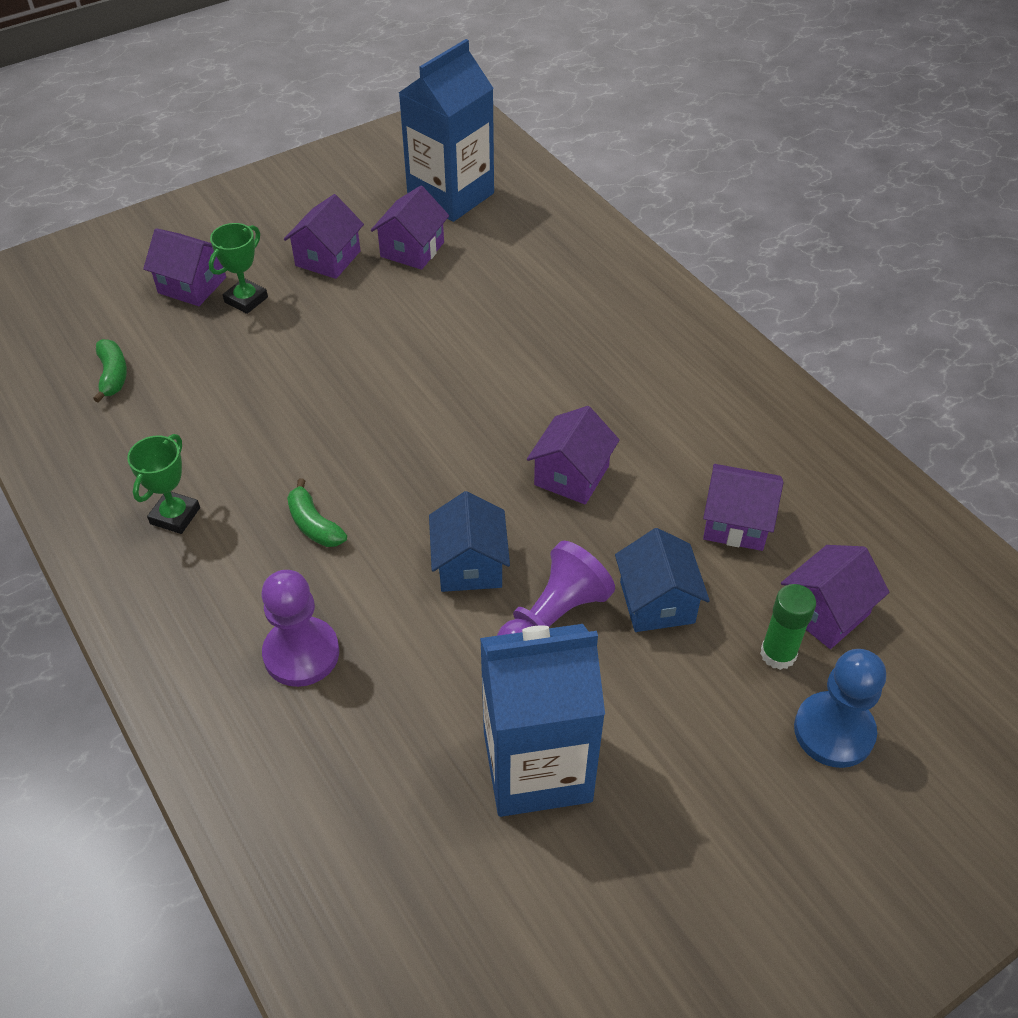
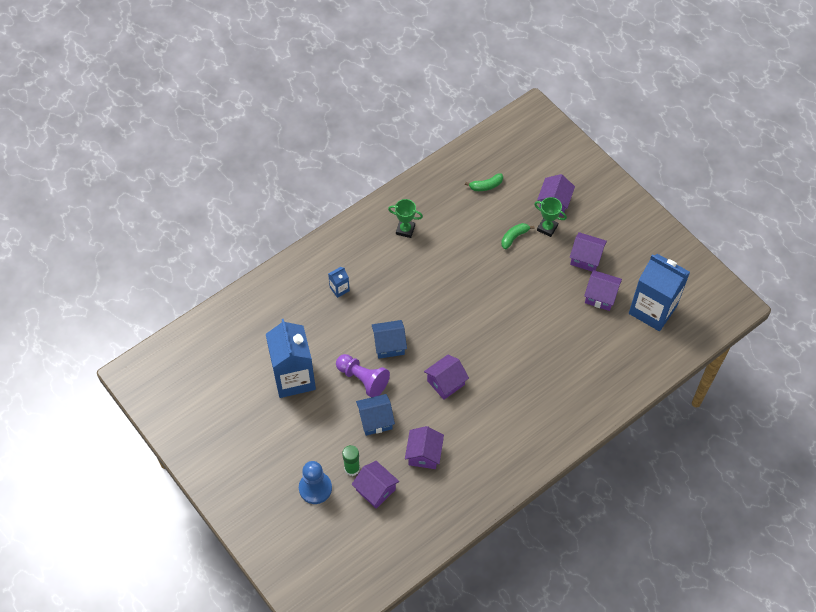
camera: 85 degrees right, 10 degrees up
(301, 653) = (339, 289): purple pawn -> blue carton
(314, 524) = (406, 282): green banana -> green banana (514, 237)
(571, 475) = (445, 383): purple house -> purple house turned 60 degrees counterclockwise

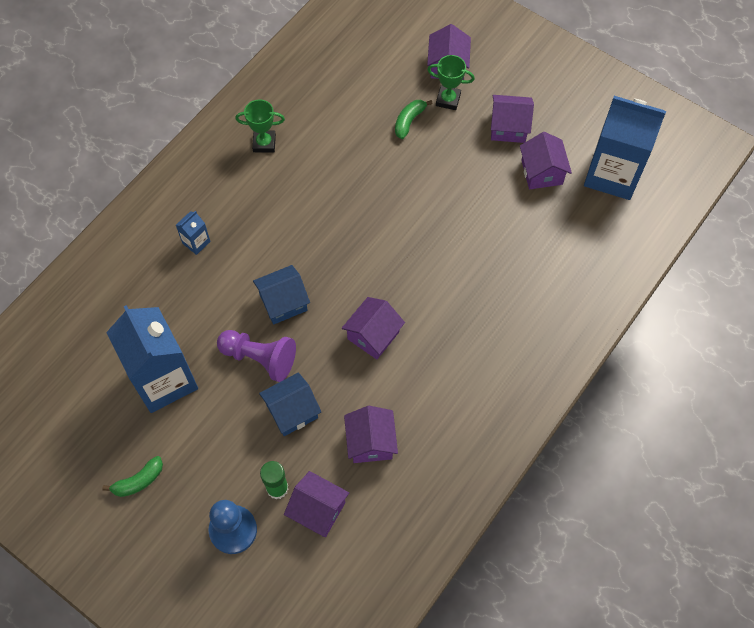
camera: 15 degrees left, 5 degrees up
(486, 186) = (354, 63): green banana -> green banana (138, 481)
(600, 296) = (542, 172): purple house -> purple house turned 75 degrees clockwise

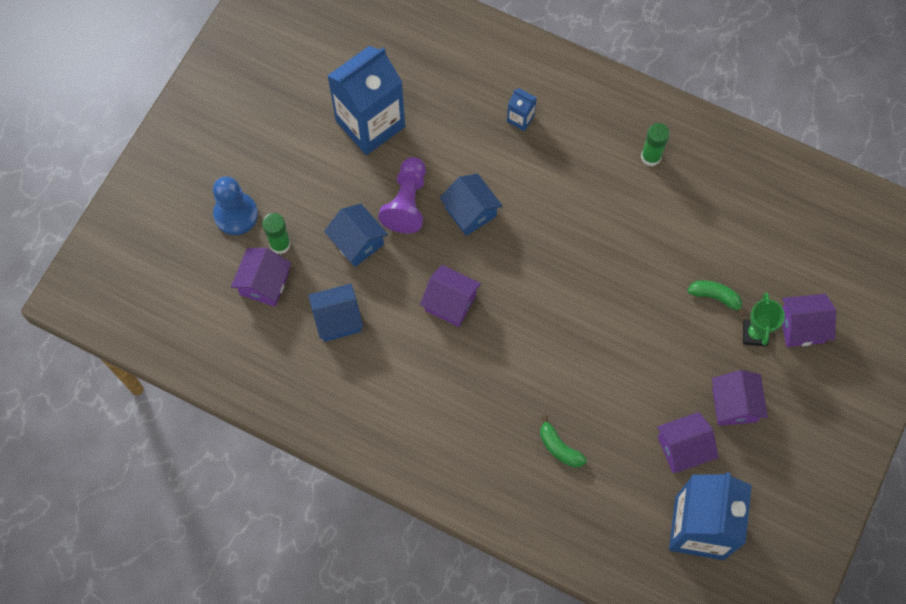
camera: 80 degrees right, 5 degrees up
(138, 481) = (270, 126): green banana -> green banana (559, 447)
(264, 143) = (651, 157): green trophy -> green glue stick
(371, 442) = (337, 319): purple house -> blue house

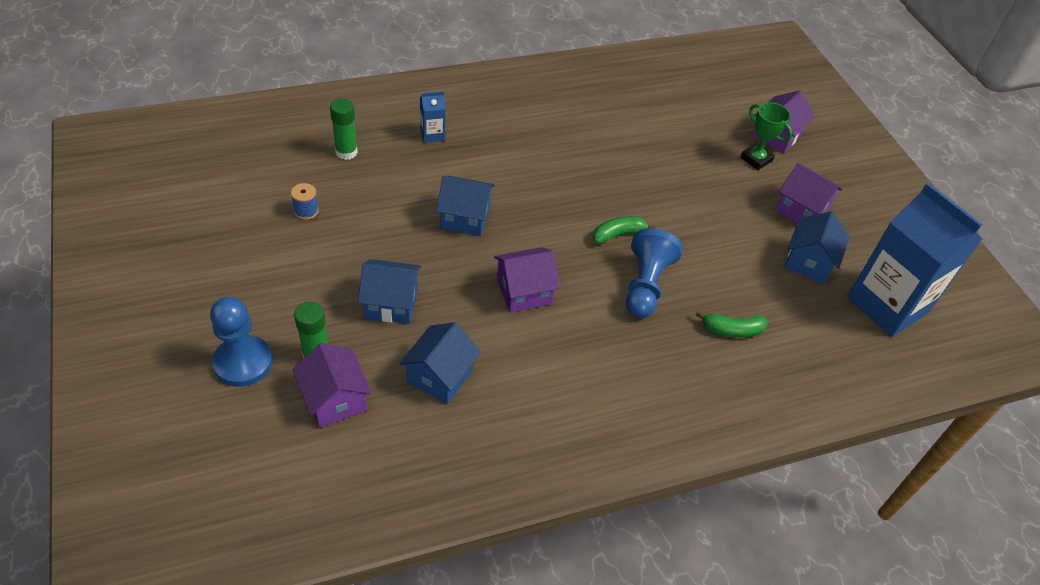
camera: 50 degrees left, 20 degrees down
(370, 124) = (306, 211): blue carton -> blue spool
(407, 202) = (403, 246): purple pawn -> none
(538, 366) = (645, 285): none -> blue pawn
(651, 157) = (556, 102): green glue stick -> green glue stick (346, 152)
(683, 448) = (809, 262): purple house -> blue house
(715, 297) = (704, 155): green banana -> green banana (618, 234)

